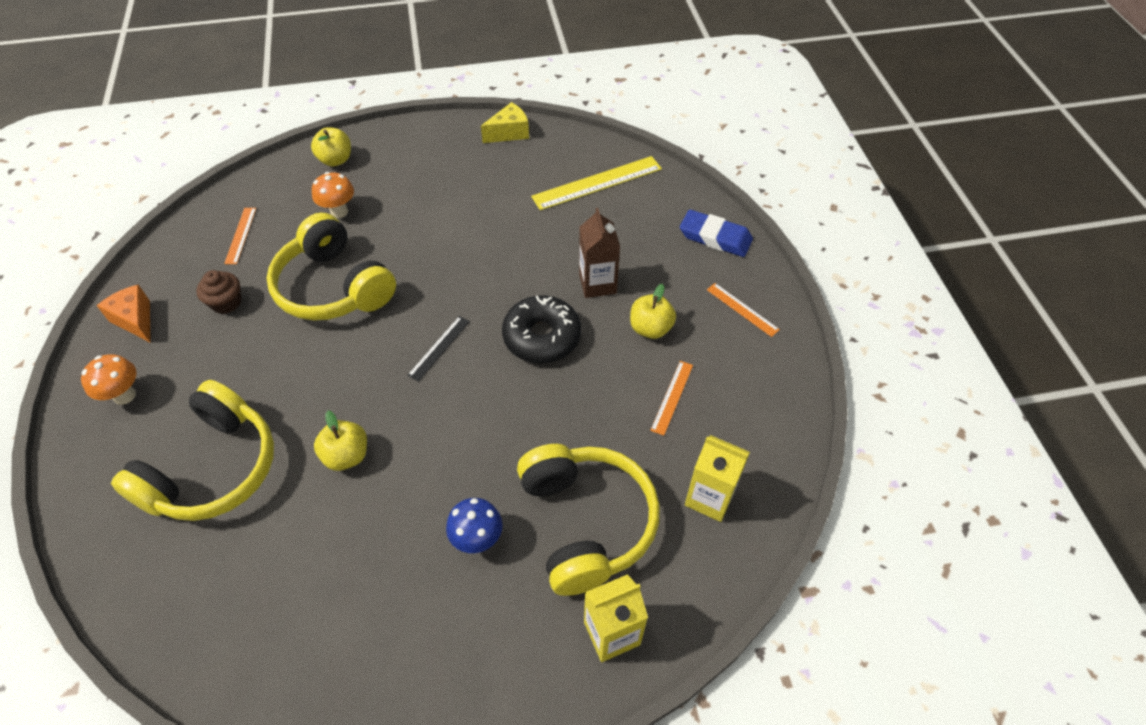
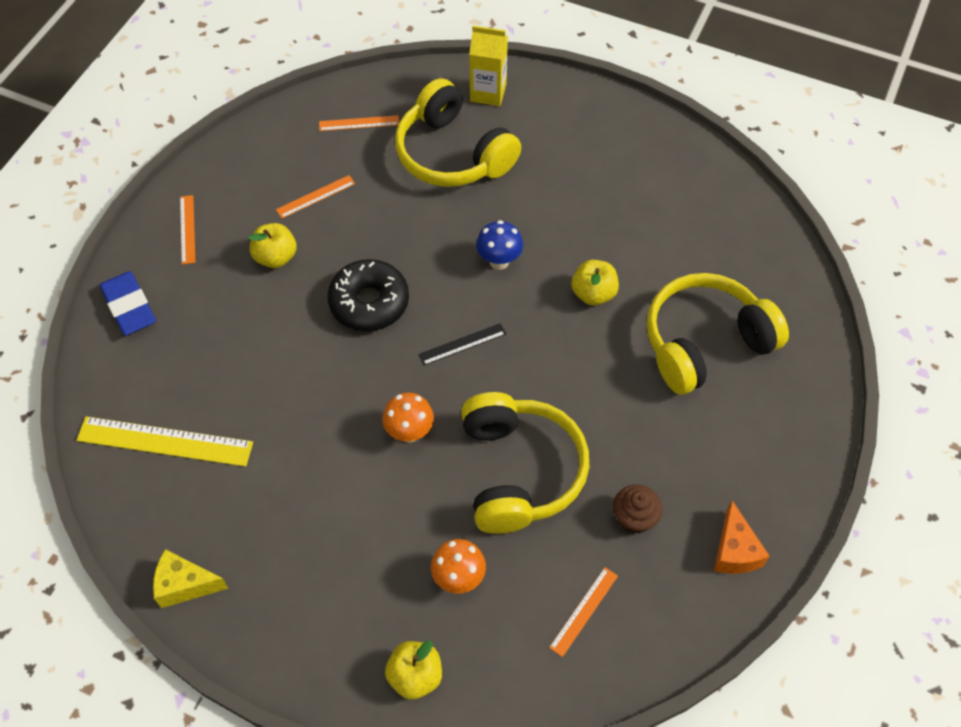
camera: 145 degrees left, 5 degrees up
(124, 395) = (764, 461): orange mushroom -> orange mushroom (409, 432)
(477, 539) = (533, 184): blue mushroom -> blue mushroom (499, 261)
(586, 522) = (452, 154): yellow headphones -> yellow headphones turned 60 degrees counterclockwise
(597, 284) = (277, 324): brown carton -> none
(709, 498) = (359, 123): yellow carton -> orange ruler

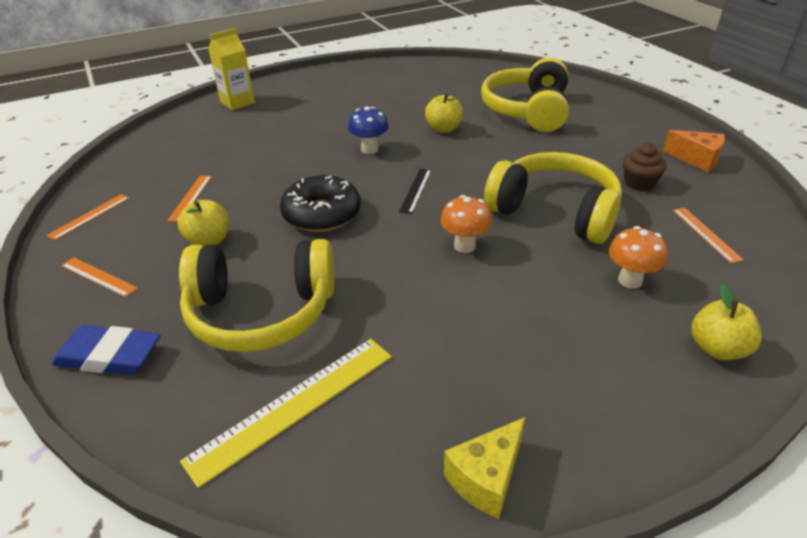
camera: 50 degrees left, 20 degrees down
(359, 123) = (167, 154): orange ruler -> orange ruler (89, 216)
(452, 154) = (259, 131): yellow headphones -> yellow headphones (261, 312)

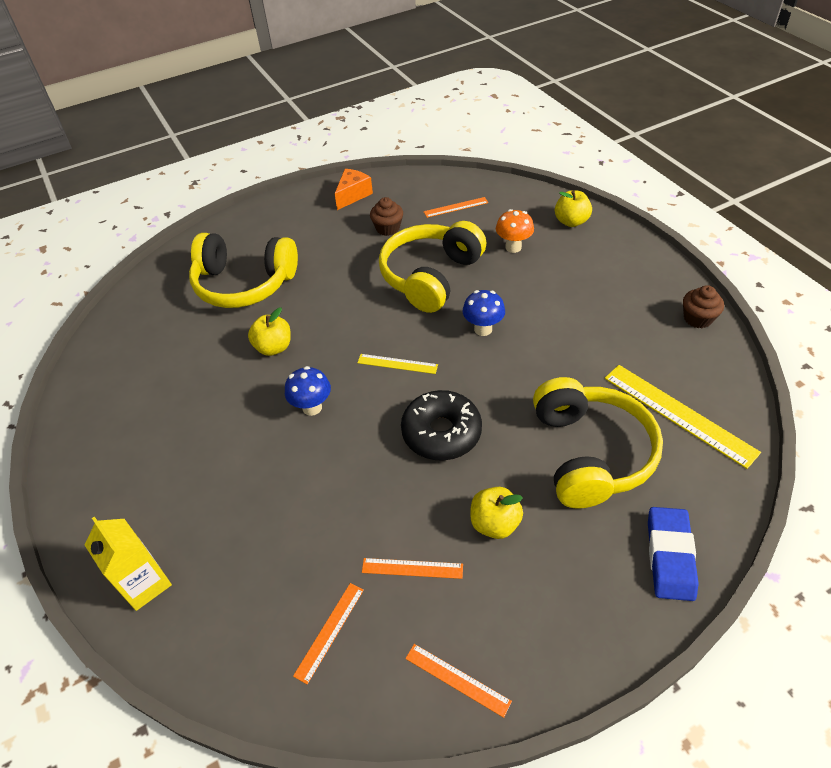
camera: 90 degrees left, 10 degrees up
(98, 277) = (569, 614): orange ruler -> orange ruler (329, 631)
(416, 190) = (397, 364): black ruler -> yellow ruler
(464, 246) = (483, 329): orange mushroom -> blue mushroom
(486, 478) = (697, 318): yellow cheese -> brown cupcake

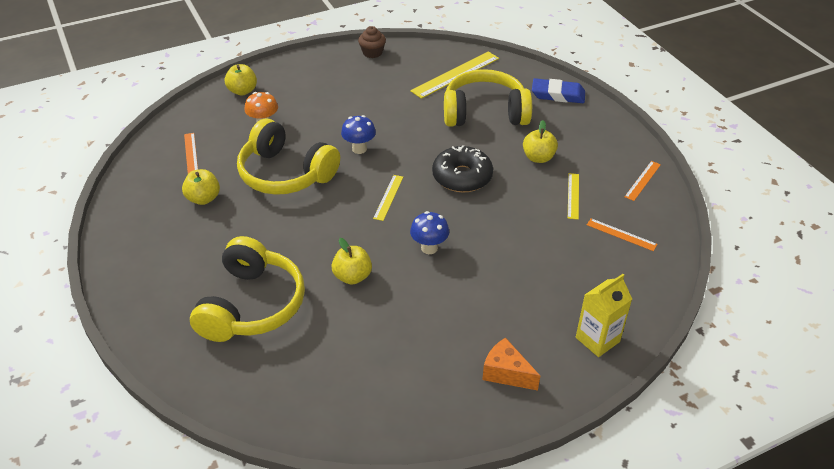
camera: 90 degrees left, 5 degrees down
(353, 195) = (133, 223): orange cheese -> orange cheese (506, 373)
(388, 228) = (203, 198): brown cupcake -> yellow apple
(412, 568) = (573, 196): orange ruler -> yellow ruler

